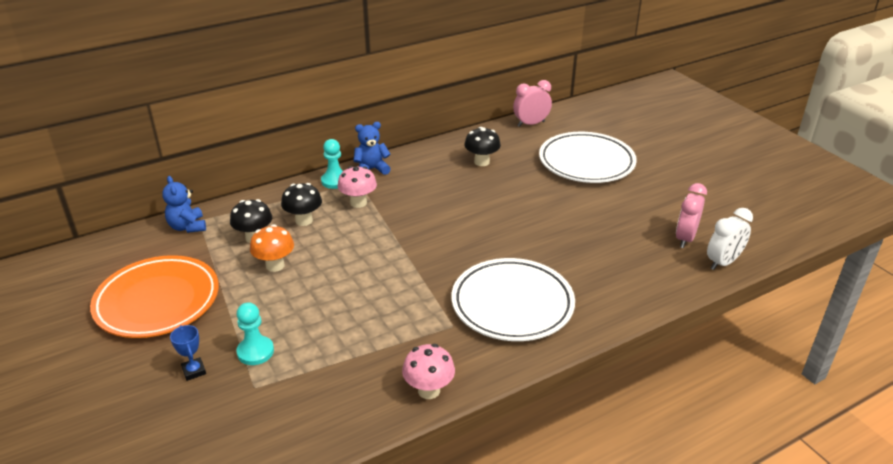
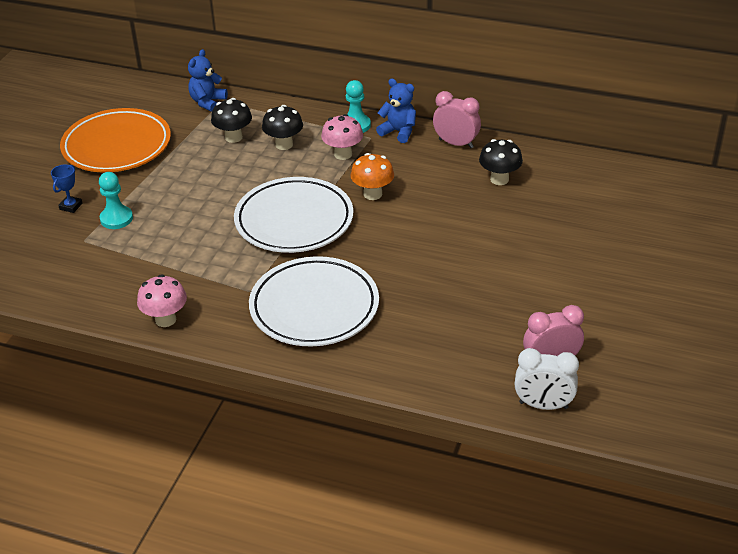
camera: 50 degrees right, 5 degrees up
(275, 265) = (214, 167): orange mushroom -> orange mushroom (372, 194)
(531, 124) = (613, 170): pink clock -> pink clock (456, 143)
(586, 162) = (595, 238): white plate -> white plate (294, 220)

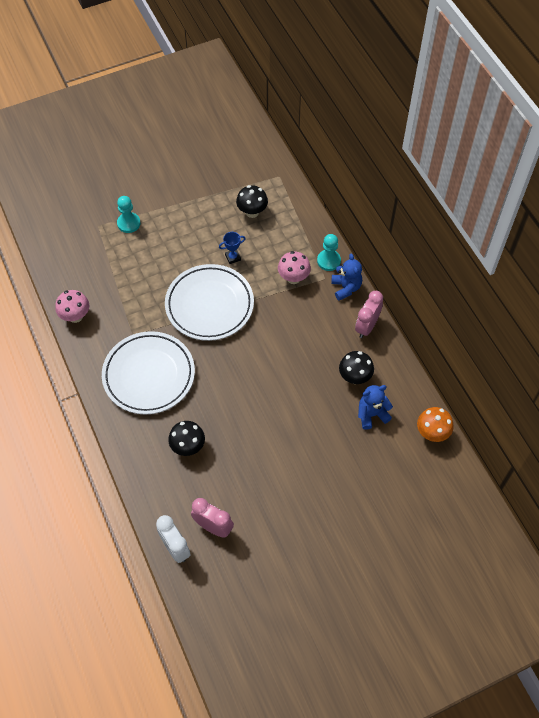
camera: 45 degrees right, 20 degrees up
(71, 206) = (118, 194): blue trophy -> blue trophy (233, 257)
(117, 146) = (187, 166): orange plate -> none
(207, 102) = (271, 170): blue teddy bear -> blue teddy bear (371, 414)
(284, 144) = (271, 242): black mushroom -> black mushroom (188, 447)
(372, 194) = (272, 323): orange mushroom -> orange mushroom (432, 433)
(456, 143) = (366, 327): pink clock -> pink clock turned 135 degrees counterclockwise

